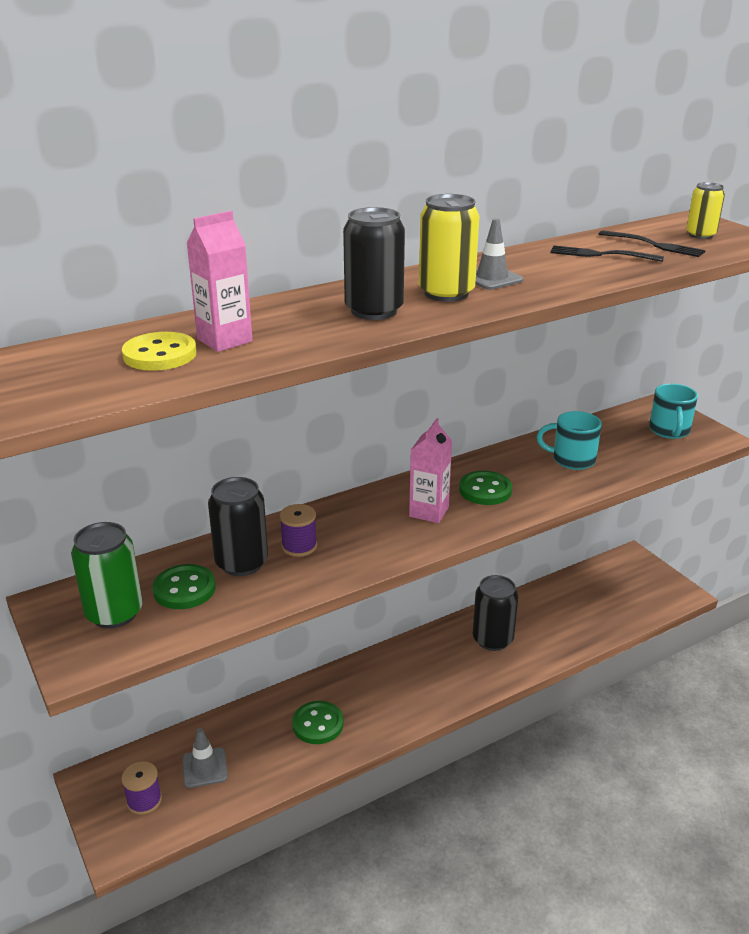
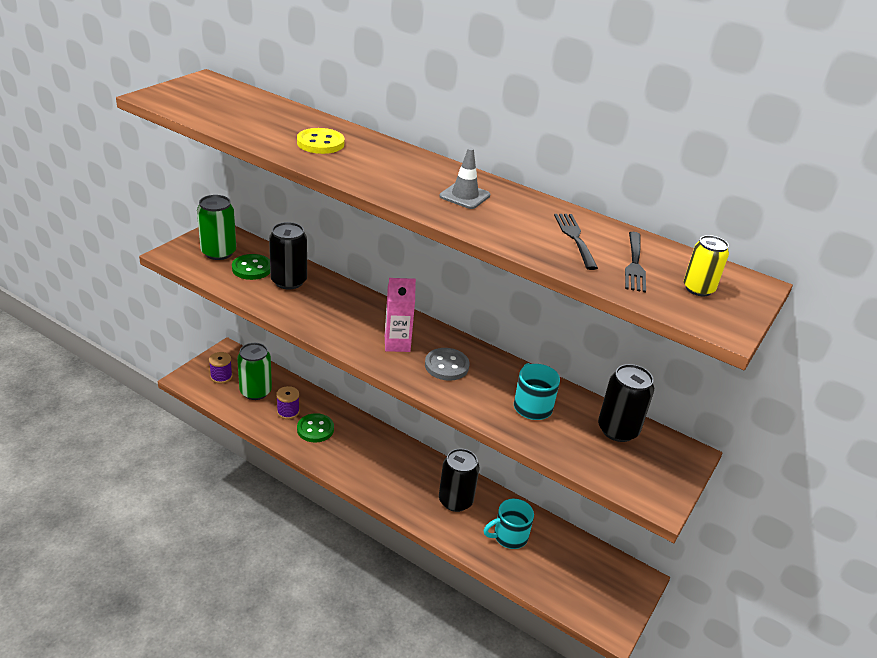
camera: 60 degrees right, 5 degrees up
(160, 355) = (242, 113): yellow button -> yellow button (320, 143)
(204, 768) = (255, 391): grey traffic cone -> green can
(224, 340) = (275, 126): pink carton -> none
(299, 546) = (319, 298): purple spool -> purple spool (288, 412)
(374, 311) = (359, 161): black can -> black can (618, 430)
(446, 293) = (416, 182): yellow can -> none
(485, 490) = (446, 366): green button -> grey button
(669, 431) = (641, 464): turquoise mug -> turquoise mug (509, 536)

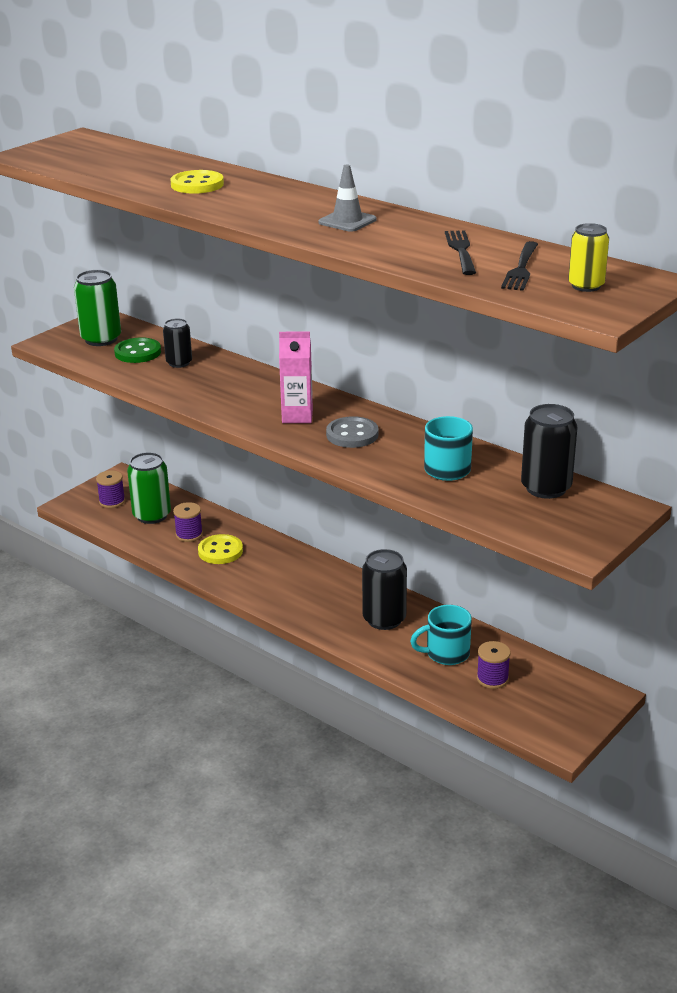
camera: 10 degrees right, 5 degrees down
(289, 281) = (179, 363): black can -> black can, size x0.62
(315, 429) = (220, 551): green button -> yellow button
(549, 562) = (492, 679): none -> purple spool

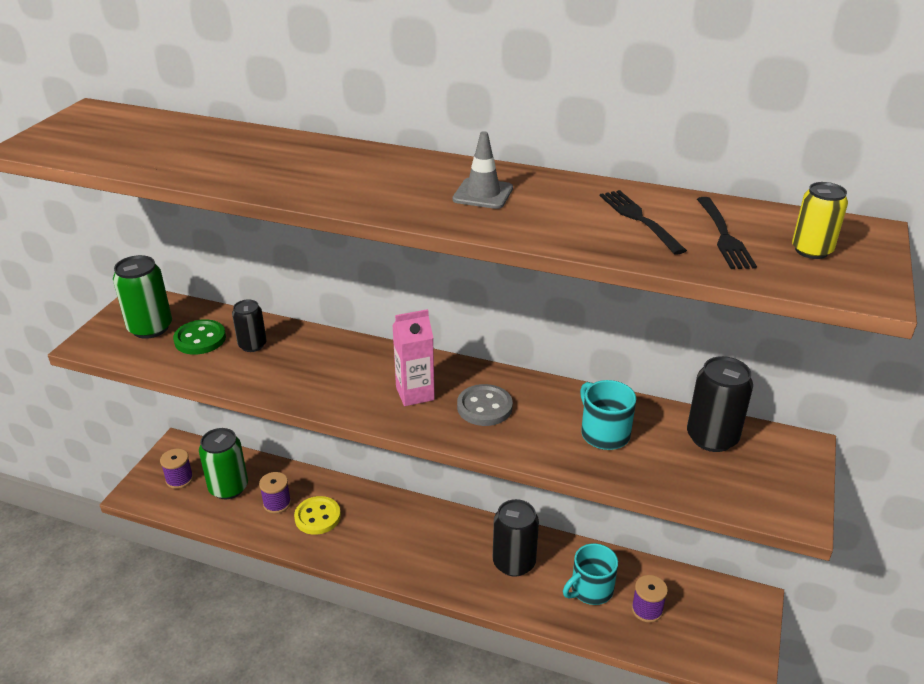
camera: 20 degrees left, 5 degrees up
(197, 185) = (274, 163): yellow button -> none

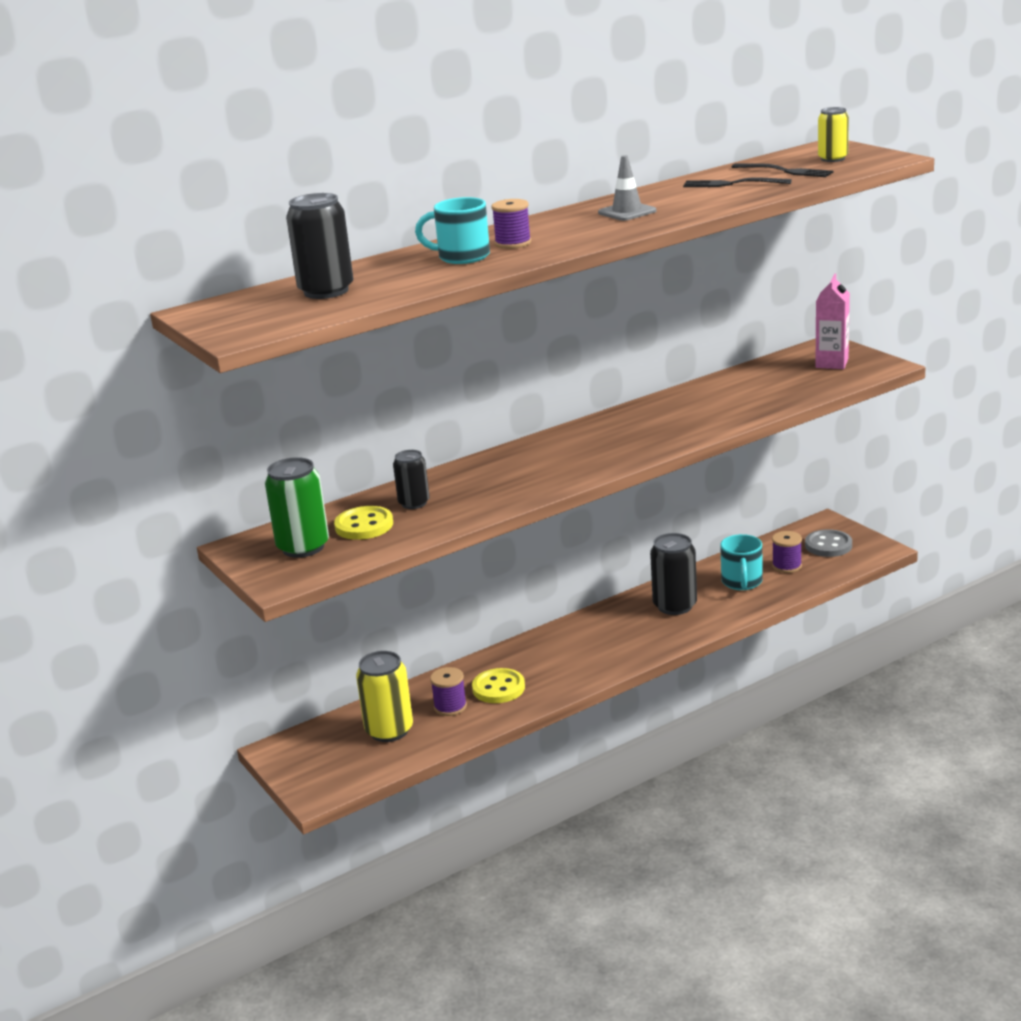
camera: 50 degrees left, 10 degrees down
(179, 479) = (334, 759): purple spool -> purple spool (513, 243)
(200, 339) = (364, 525): green button -> yellow button
(228, 488) = (389, 730): green can -> yellow can
(415, 393) = (590, 450): pink carton -> pink carton (832, 363)
(484, 407) = (645, 429): grey button -> grey button (828, 545)
(604, 433) = (733, 397): turquoise mug -> turquoise mug (462, 257)
(712, 438) = (784, 367): black can -> black can (326, 291)

